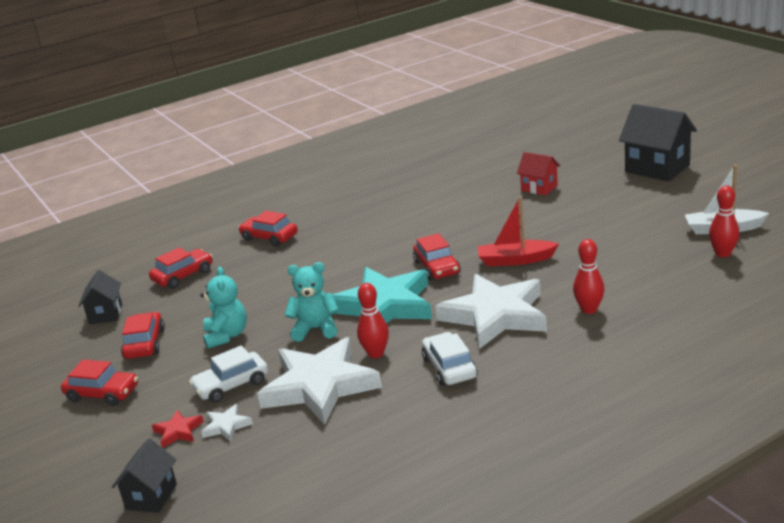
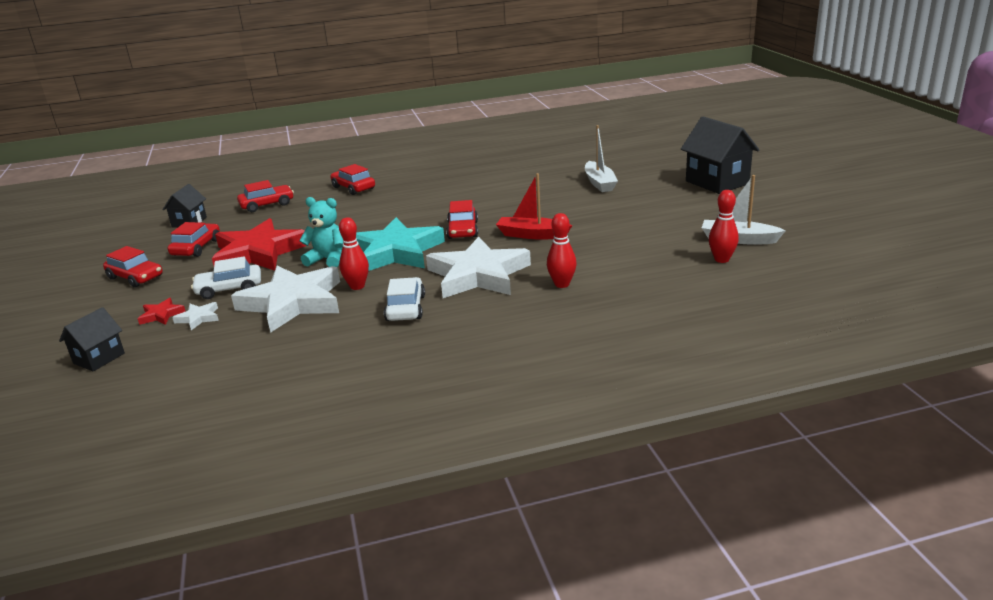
camera: 15 degrees right, 0 degrees up
(226, 336) = (258, 252): turquoise teddy bear -> red star
(539, 188) = (599, 183): red house -> white boat

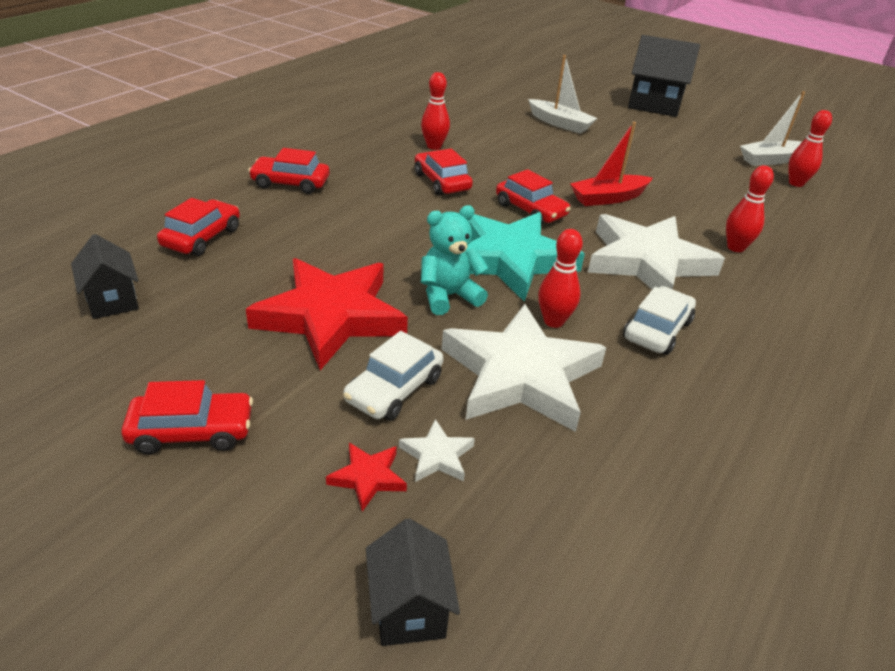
camera: 45 degrees left, 10 degrees up
(196, 247) = (210, 340): red car -> red car (442, 182)
(405, 308) = (657, 330): white car -> white car turned 75 degrees clockwise
(475, 183) = (434, 146): none -> red bowling pin

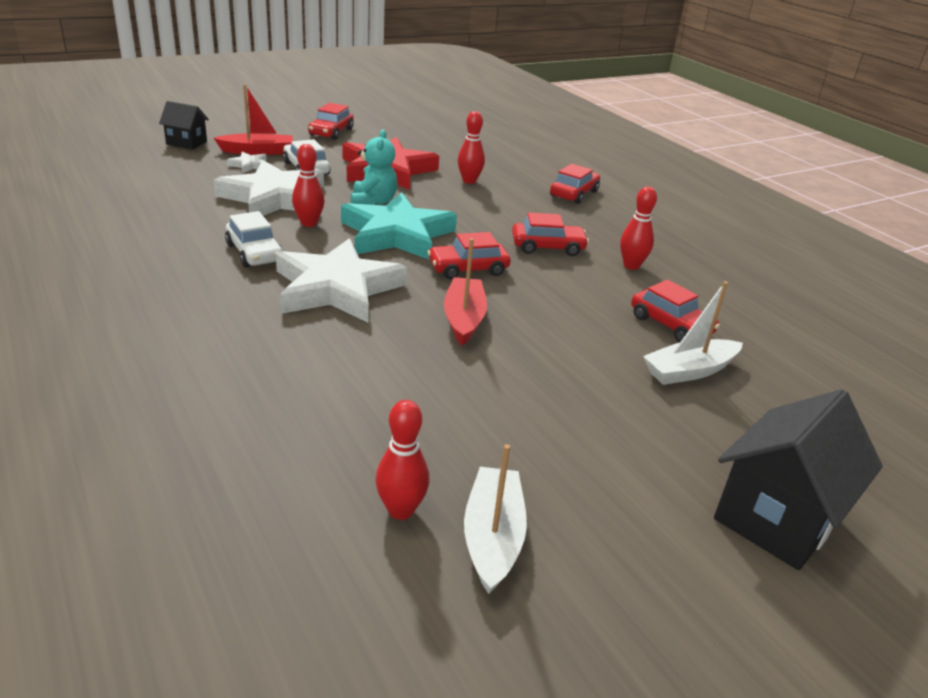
camera: 115 degrees right, 5 degrees down
(112, 301) = (452, 134): black house -> none
(202, 237) = (506, 158): red car -> red car (671, 325)
(368, 477) = (258, 151): red star -> red boat
(735, 247) = (309, 349): red bowling pin -> red bowling pin (469, 181)

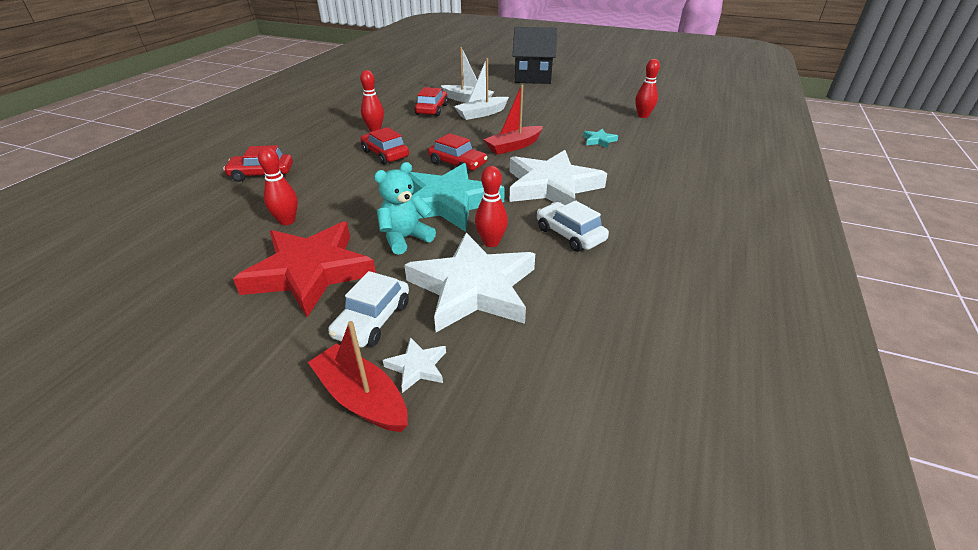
camera: 125 degrees left, 5 degrees up
(186, 143) = (415, 504): black house -> none
(254, 253) = (570, 234): white car -> white car turned 60 degrees counterclockwise
(331, 132) = (198, 392): red car -> none
(384, 388) = (599, 140): none -> turquoise star
(492, 537) = (622, 103): white boat -> white boat (481, 114)

